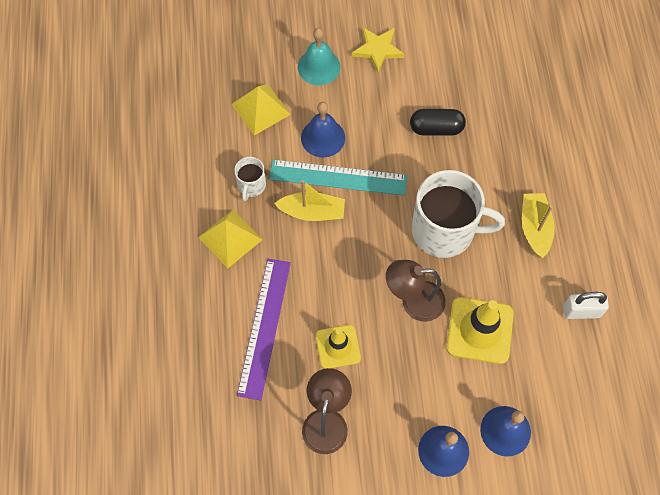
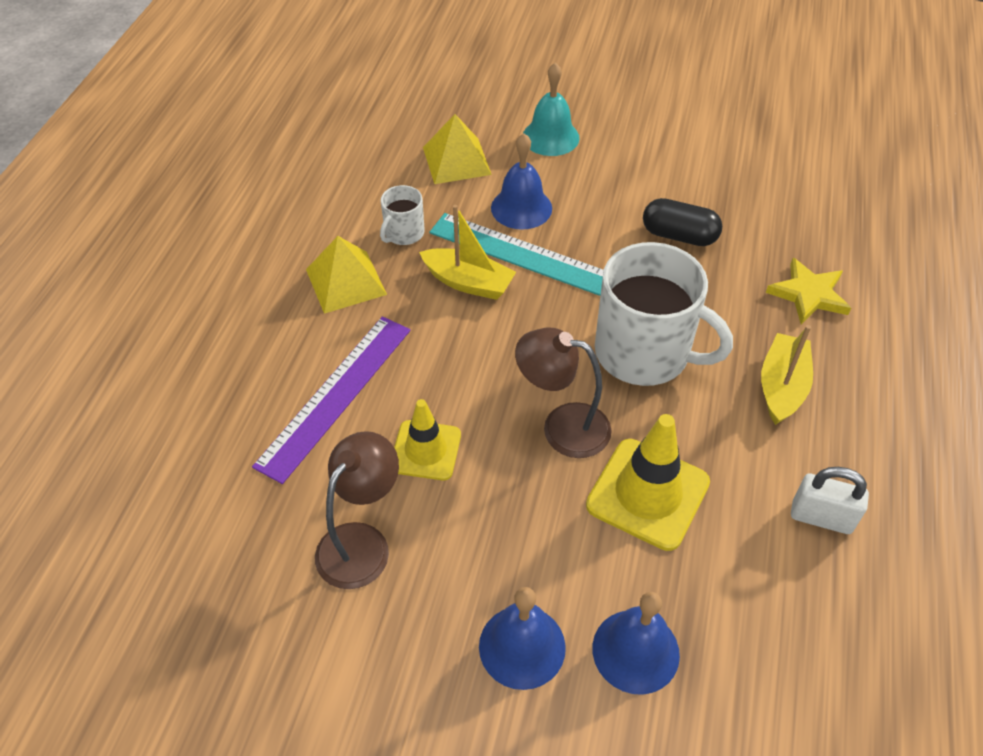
camera: 20 degrees right, 15 degrees down
(377, 50) = (634, 138): yellow star -> yellow star (808, 294)

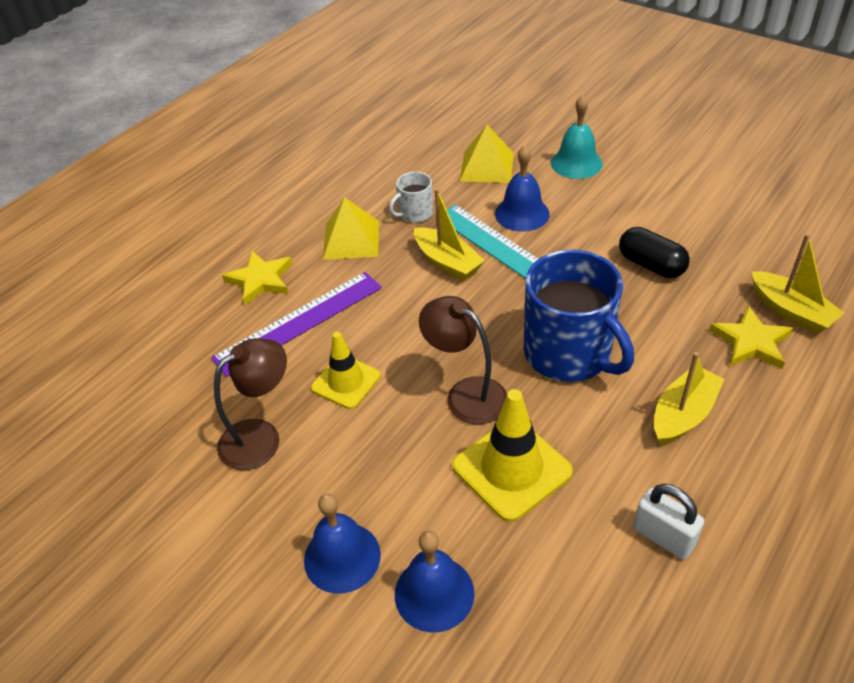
camera: 25 degrees right, 5 degrees down
(262, 356) = (260, 280): none -> yellow star
(644, 353) = (569, 353): white mug -> blue mug
(829, 253) = (791, 311): none -> yellow boat

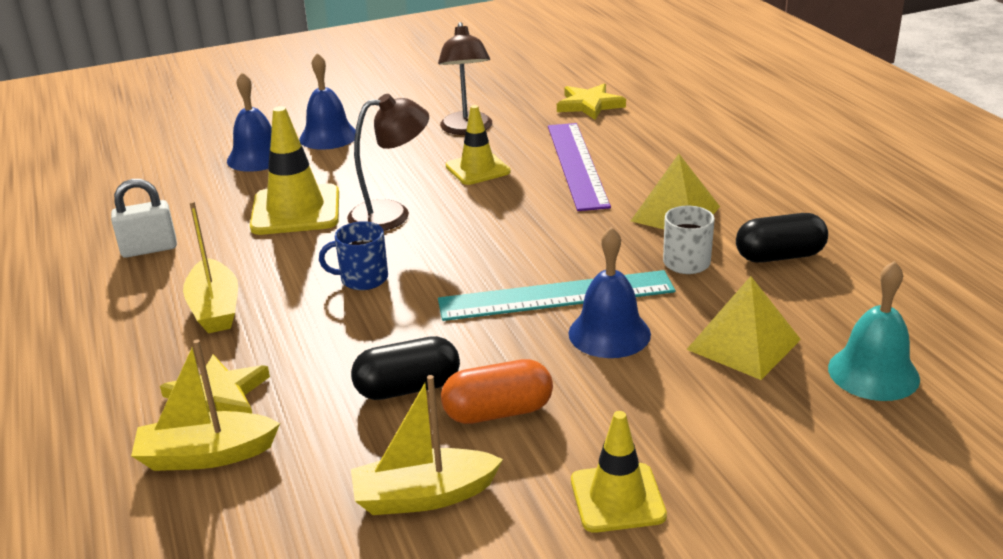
camera: 120 degrees right, 15 degrees down
(260, 280) = (659, 159): yellow star -> yellow star (589, 105)
(378, 181) = (779, 256): none -> black capsule
(447, 262) = (575, 256): yellow boat -> yellow boat (424, 496)
(569, 353) = (362, 279): blue mug -> blue mug, size x0.47
(576, 163) = (682, 427): turquoise bell -> turquoise bell (873, 373)
(631, 223) = (498, 412): none -> orange capsule
(644, 163) = (617, 498): none -> yellow traffic cone

